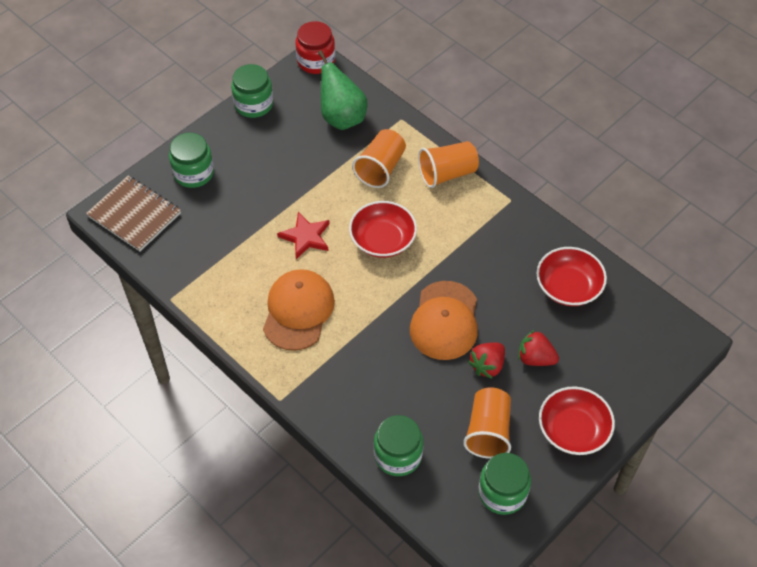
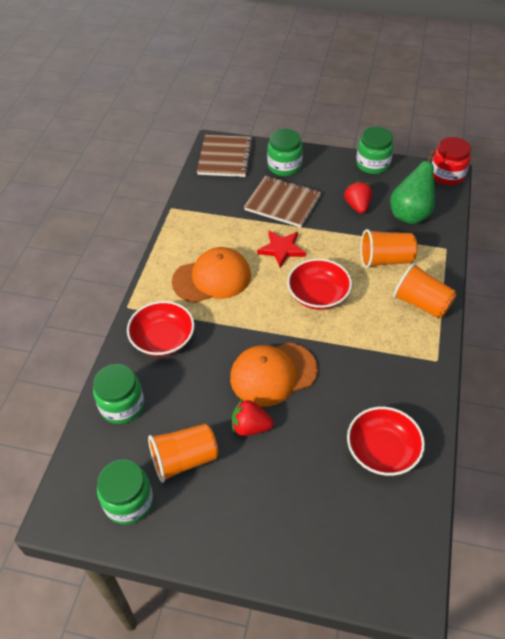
camera: 60 degrees right, 5 degrees down
(245, 203) = (282, 203): none -> brown notebook
(535, 358) = (284, 461): red strawberry -> red strawberry (357, 206)
(573, 430) = (228, 530): red bowl -> red bowl (163, 339)

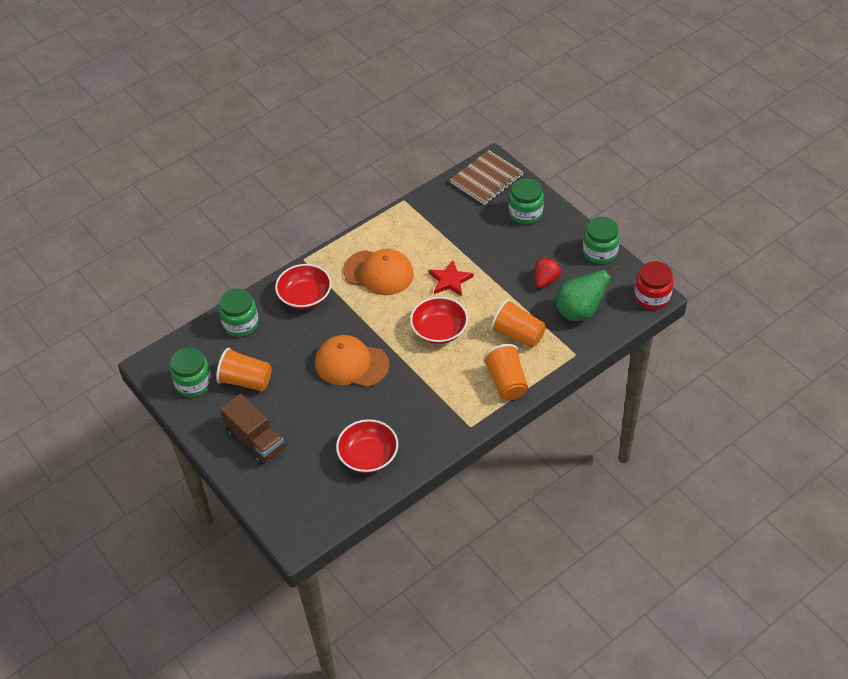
camera: 40 degrees right, 0 degrees up
(250, 427) = (303, 387): red strawberry -> none
(258, 517) = (255, 440): none -> brown truck
(282, 203) = (490, 244): brown notebook -> none

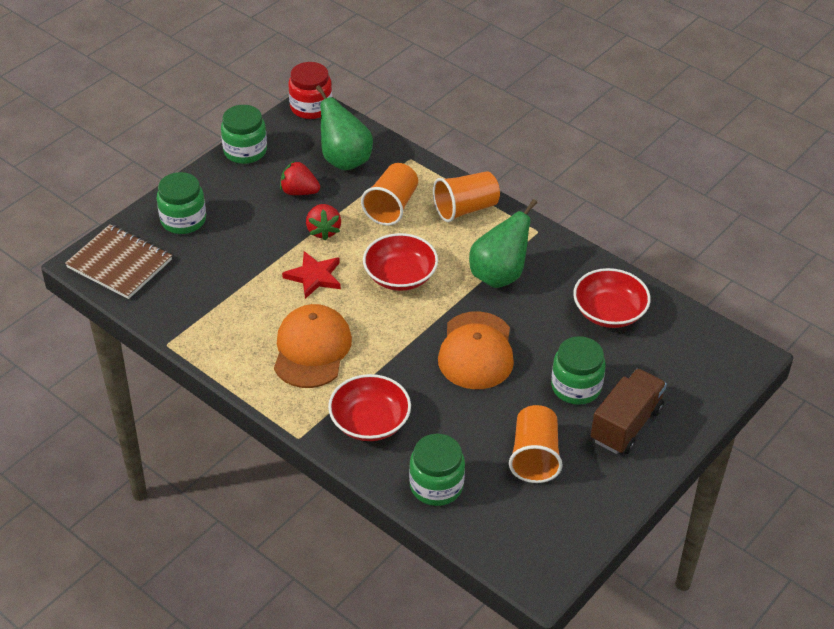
camera: 105 degrees left, 5 degrees down
(193, 383) = (556, 516): green jar -> green jar (576, 387)
(425, 391) = (499, 275): none -> green pear
(498, 290) = (323, 231): none -> red strawberry

